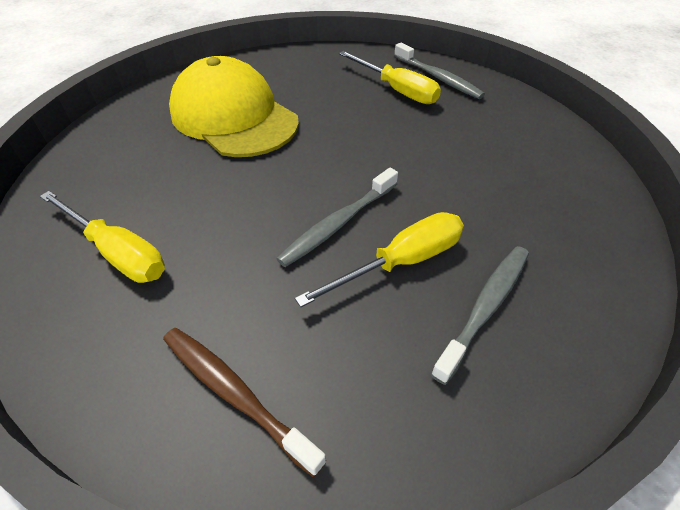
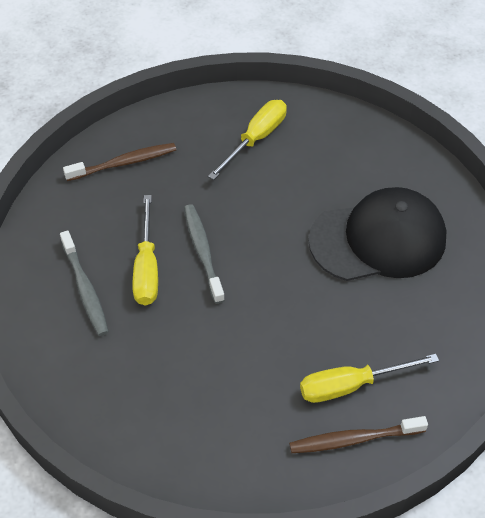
camera: 120 degrees right, 5 degrees up
(117, 252) = (256, 139): yellow screwdriver -> yellow screwdriver turned 150 degrees clockwise
(234, 117) = (378, 239): yellow cap -> black cap
(438, 78) = (354, 439): grey toothbrush -> brown toothbrush

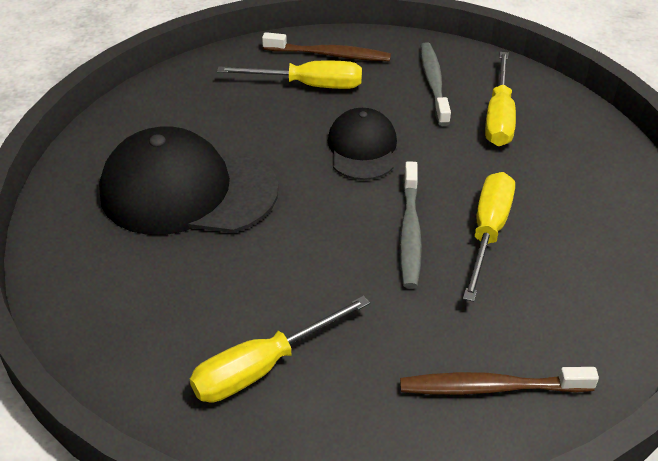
camera: 160 degrees left, 10 degrees down
(85, 289) = (572, 229): grey toothbrush -> grey toothbrush (433, 83)
(162, 397) = (499, 117): none -> yellow screwdriver
(268, 321) = (362, 148): none -> black cap

